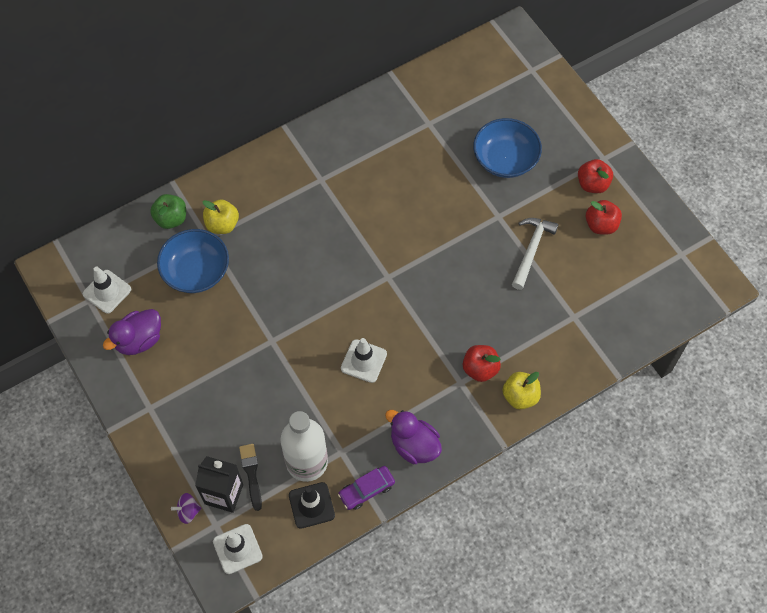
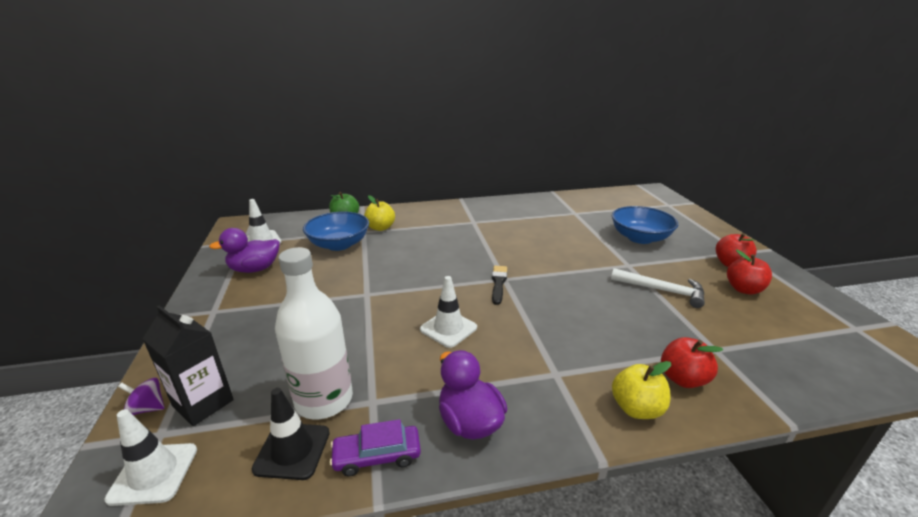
camera: 20 degrees right, 35 degrees down
(251, 474) = (252, 392): black brush -> black brush (498, 283)
(480, 369) = (585, 367): red apple -> red apple (683, 379)
(531, 250) = (662, 291): white hammer -> white hammer turned 75 degrees clockwise

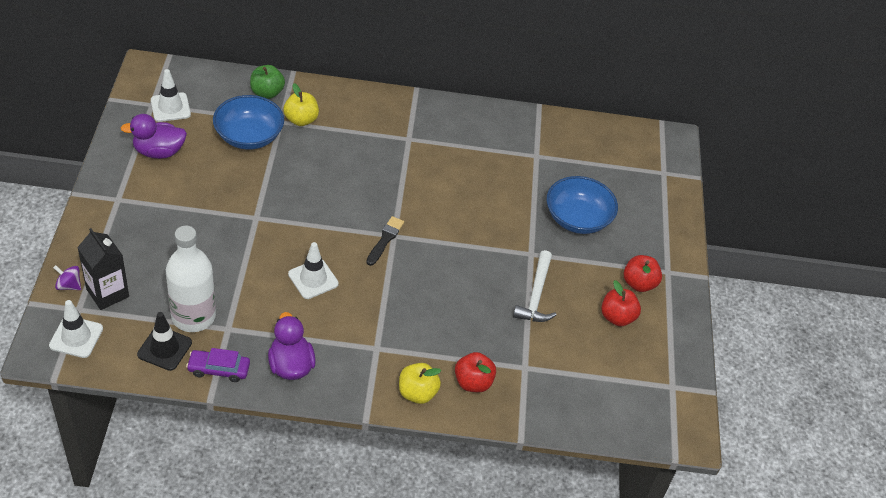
camera: 10 degrees right, 20 degrees up
(662, 291) = (536, 295): white hammer -> white hammer turned 60 degrees clockwise

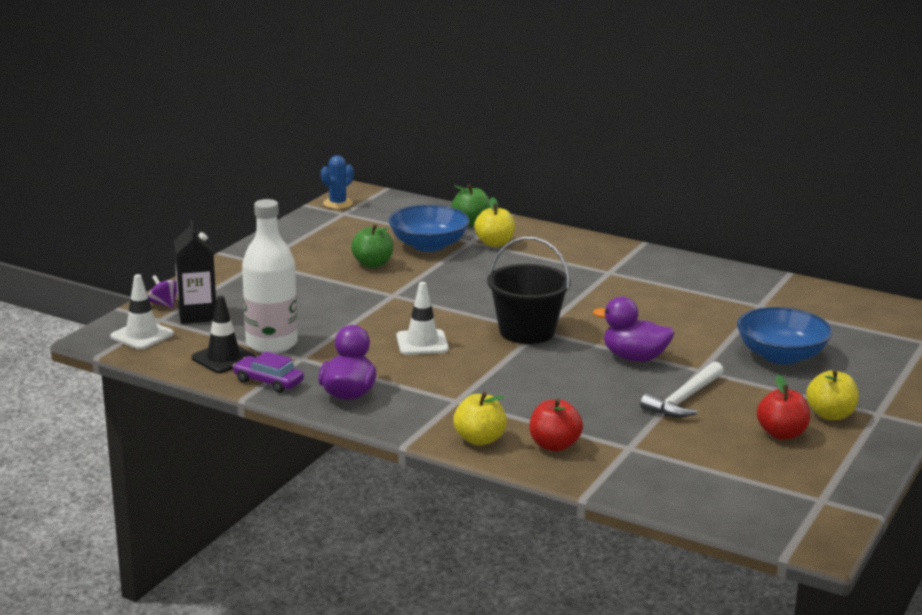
camera: 30 degrees right, 25 degrees down
(139, 90) = (338, 204): none -> blue cactus
(159, 152) = (325, 241): purple duck -> purple duck (634, 358)
(170, 107) = (361, 217): white traffic cone -> none
(217, 176) = (373, 264): none -> green apple
(385, 239) = (527, 331): black brush -> black bucket
(639, 283) = (830, 415): red apple -> yellow apple

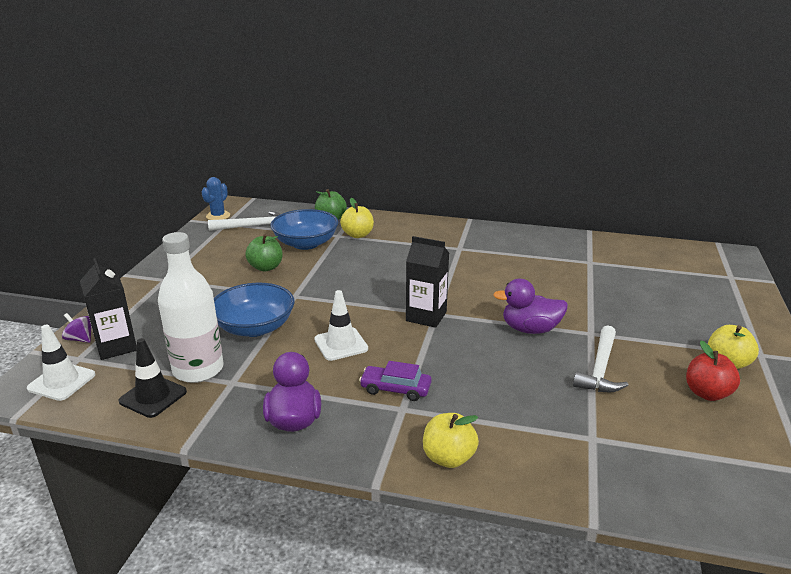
camera: 15 degrees left, 5 degrees up
(268, 381) = (207, 419): purple car -> purple car (395, 389)
(374, 220) = (252, 226): none -> white hammer
(527, 331) = (426, 316): black bucket -> black carton
(554, 445) = (523, 450): red apple -> none
(781, 356) = (641, 307): blue bowl -> blue bowl (255, 327)

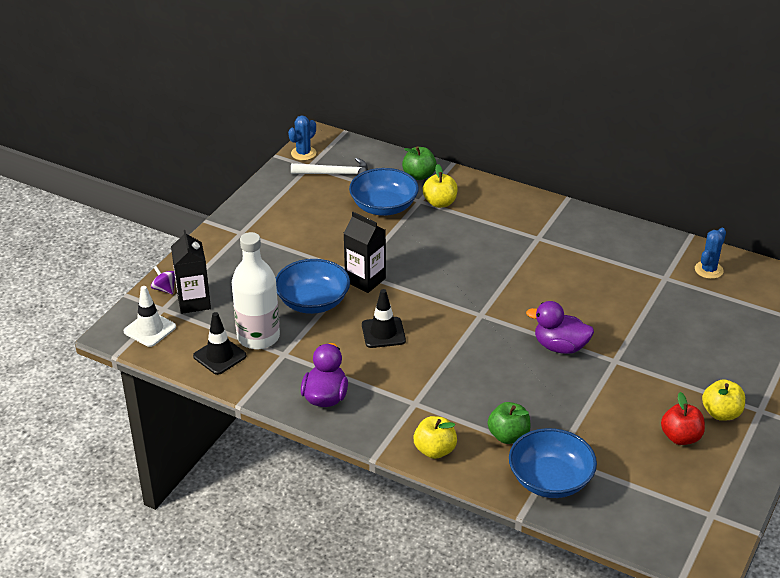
camera: 15 degrees right, 10 degrees up
(266, 267) = (337, 232): green apple -> green apple (508, 436)
(341, 344) = (383, 333): white traffic cone -> black traffic cone
(395, 389) = (415, 384): purple car -> none
(426, 316) = (470, 316): black carton -> black carton (365, 280)
(600, 368) = (601, 397): white hammer -> none
(602, 467) = (550, 480): none -> blue bowl
(622, 252) = (708, 270): none -> blue cactus

